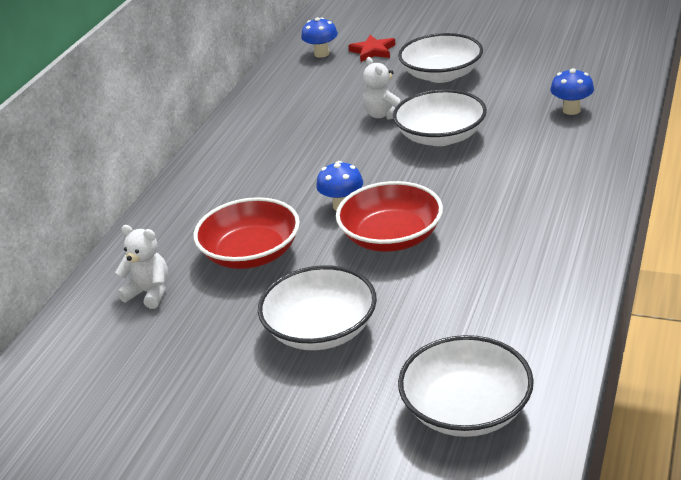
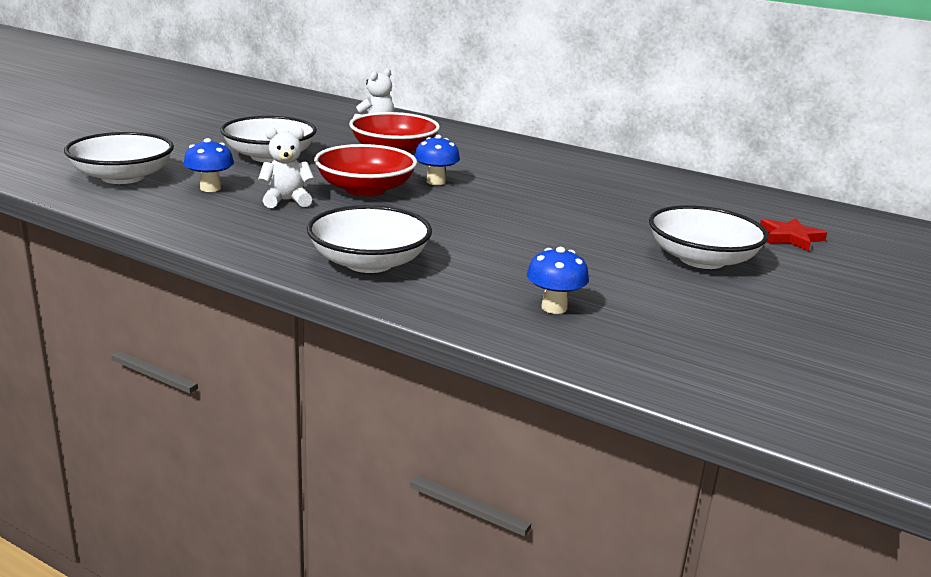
camera: 95 degrees right, 10 degrees down
(321, 54) = (789, 215): blue mushroom -> blue mushroom (210, 188)
(384, 115) = (607, 219): white teddy bear -> white teddy bear (286, 201)
(440, 136) = (537, 233): white bowl -> white bowl (369, 262)

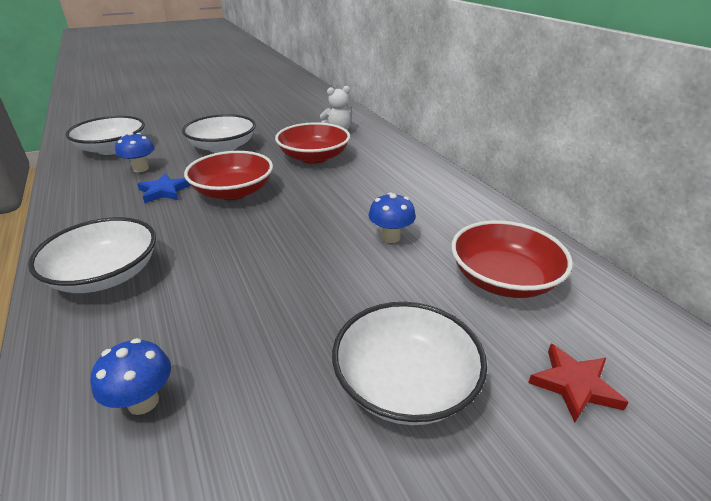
camera: 35 degrees right, 10 degrees up
(286, 201) = (164, 191): white teddy bear -> blue star
(436, 182) = (296, 195): blue mushroom -> blue mushroom (390, 237)
(686, 201) = (503, 279): none -> red bowl

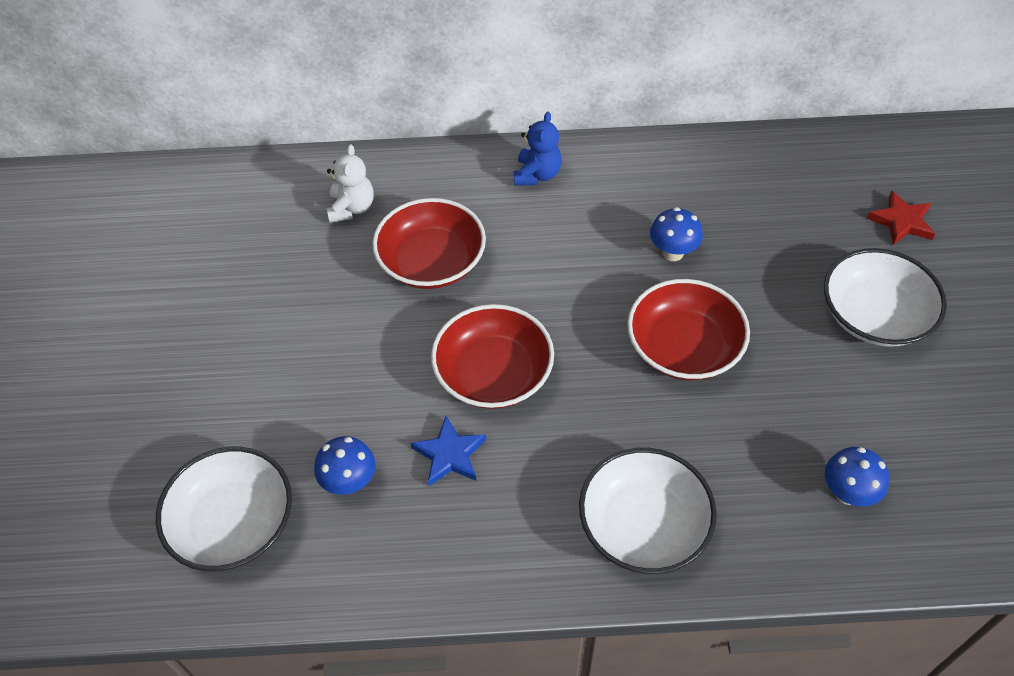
camera: 65 degrees left, 20 degrees up
(223, 147) = (326, 363): white bowl -> none
(417, 172) = (537, 174): none -> blue teddy bear
(503, 279) = (773, 200): red bowl -> red bowl (683, 347)

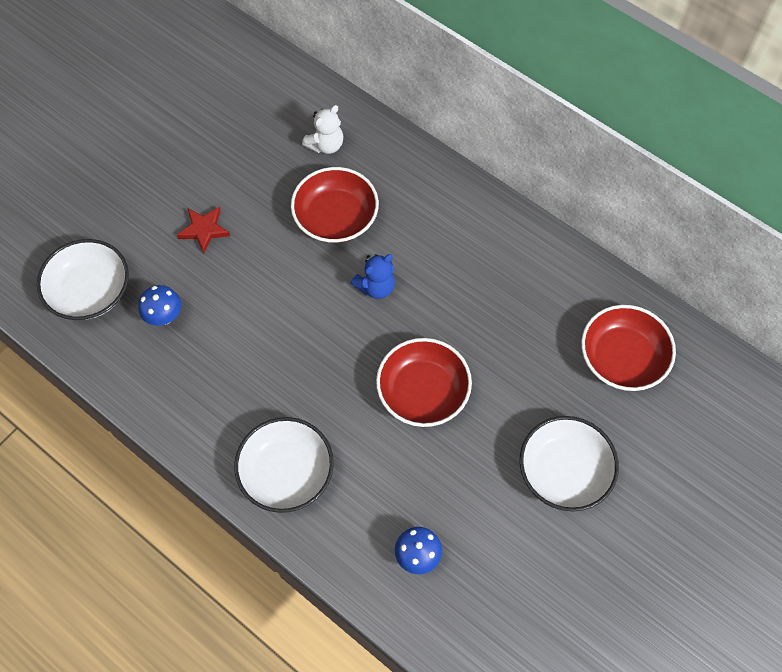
camera: 40 degrees right, 10 degrees up
(449, 454) = (228, 345): blue star -> none
(493, 374) = (299, 317): red bowl -> red bowl (622, 358)
(537, 174) = (459, 207): blue teddy bear -> blue teddy bear (376, 287)
(672, 252) = (485, 327): blue mushroom -> none
(901, 221) = (661, 427): red star -> red star (204, 230)

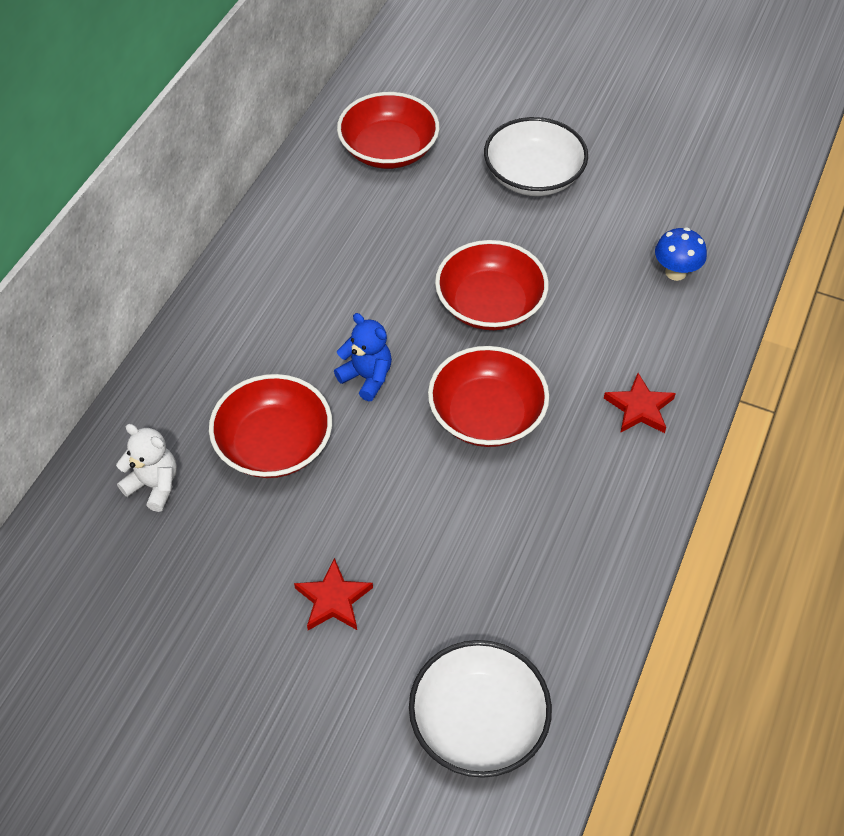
camera: 105 degrees left, 10 degrees down
(164, 316) = (486, 606): blue mushroom -> none
(286, 472) = (639, 408): white bowl -> red star
(316, 359) = (487, 414): none -> red bowl

